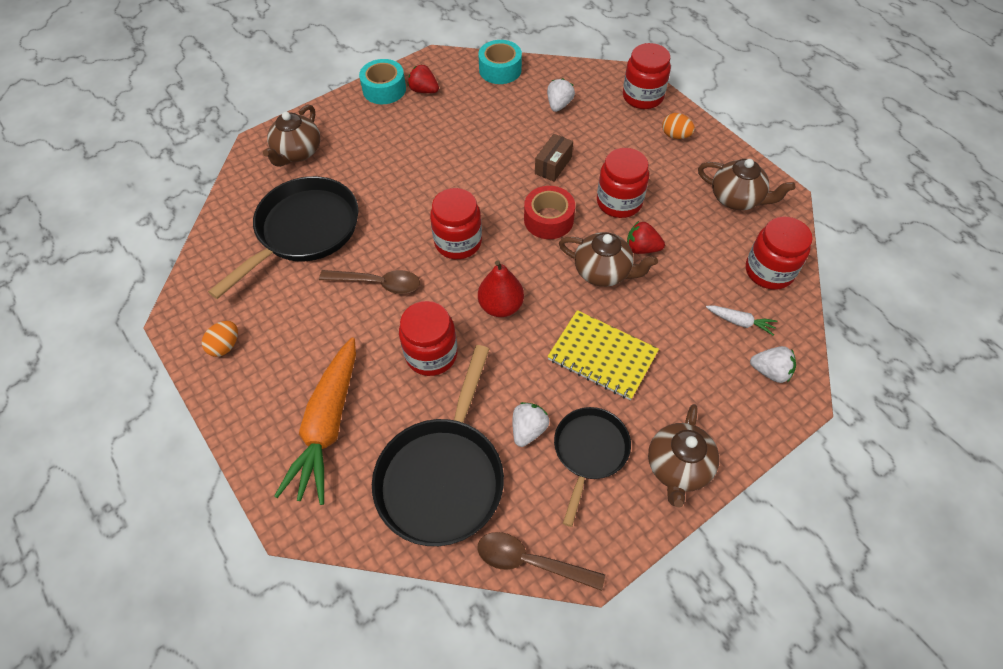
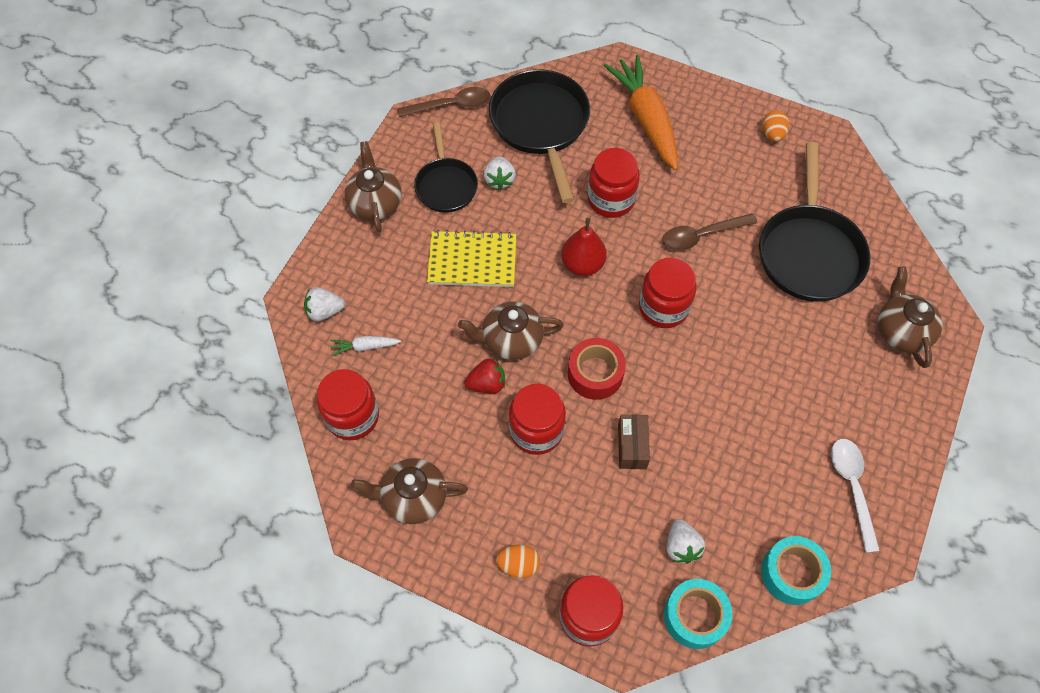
camera: 150 degrees right, 5 degrees up
(384, 89) = (897, 465): turquoise tape -> turquoise tape (695, 616)
(424, 90) = (852, 487): red strawberry -> white spoon

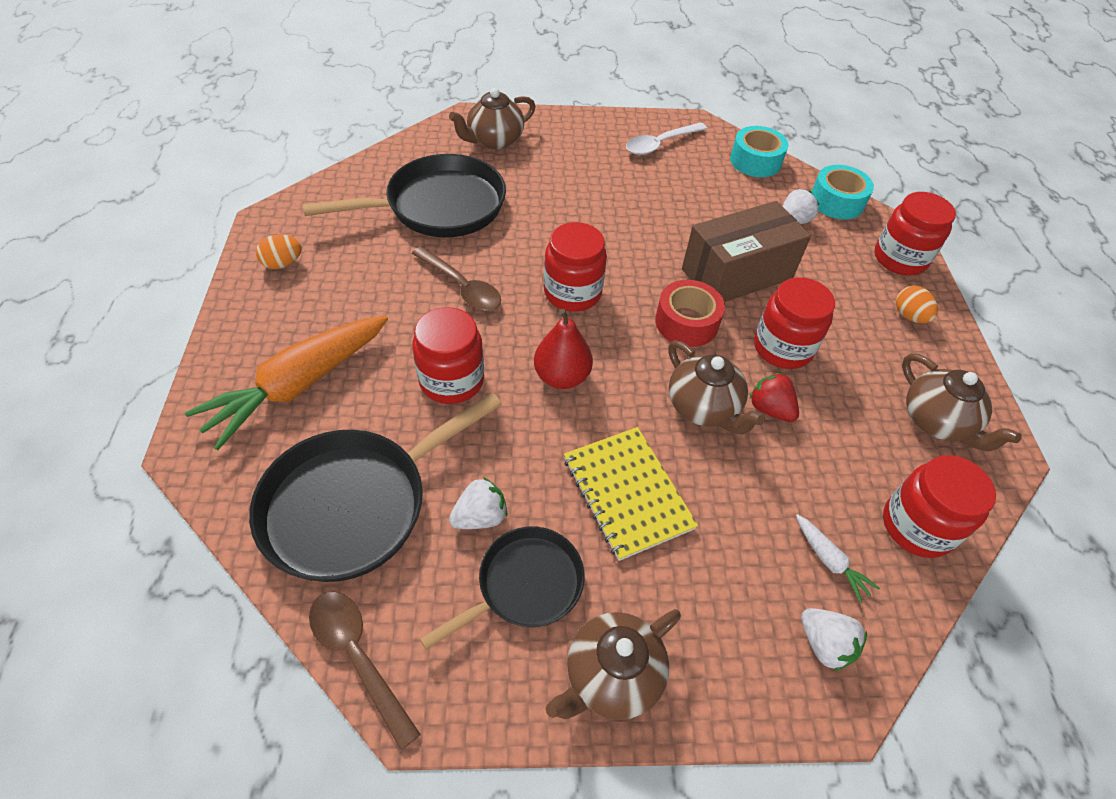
camera: 120 degrees left, 10 degrees down
(632, 446) = (737, 274): brown box -> brown box, size x2.01

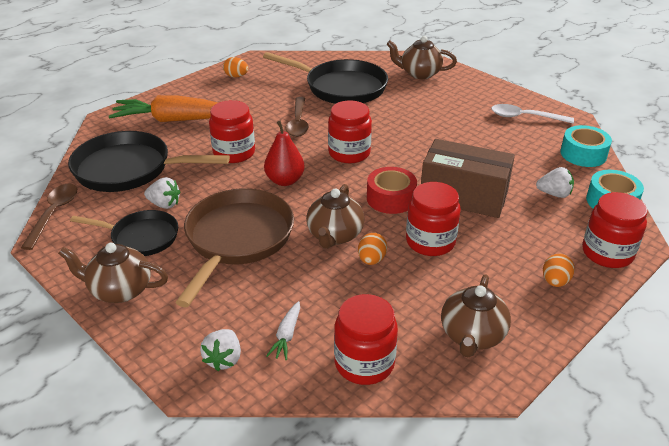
camera: 50 degrees right, 15 degrees down
(627, 493) = (237, 239): yellow notebook -> brown pan
(770, 409) = (371, 260): red strawberry -> orange egg

